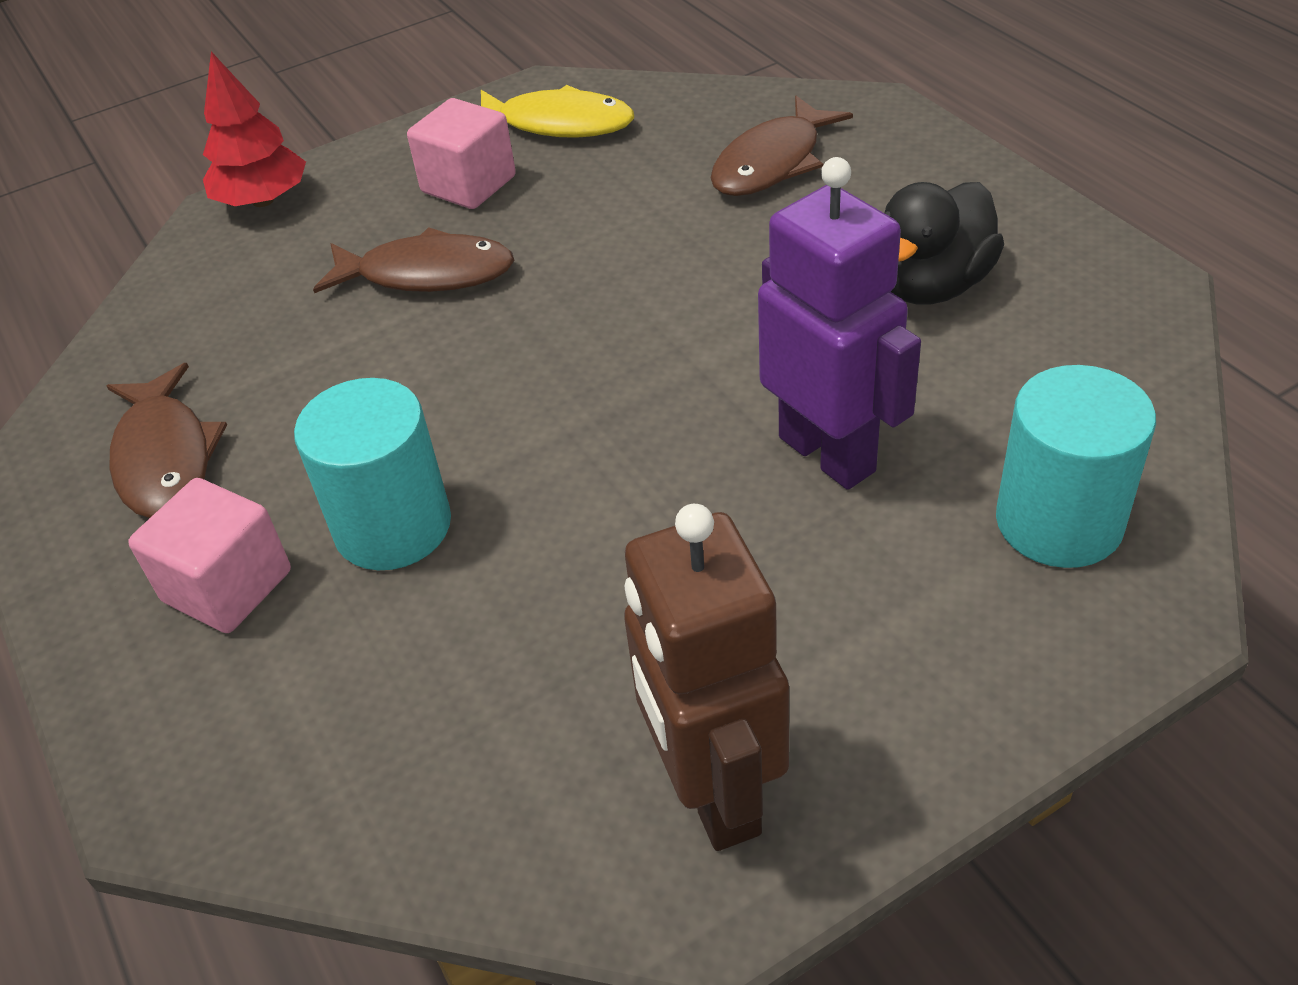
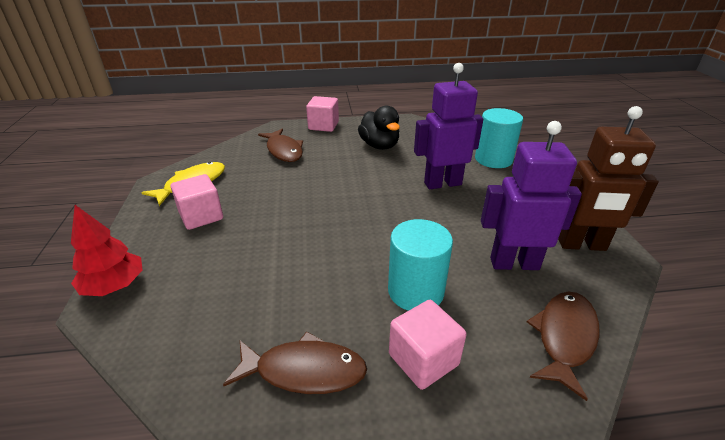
camera: 70 degrees left, 10 degrees down
(427, 274) = (252, 243): brown fish -> brown fish (564, 338)
(559, 662) = (514, 263): none -> purple robot
(950, 162) = (323, 126): none -> pink cube

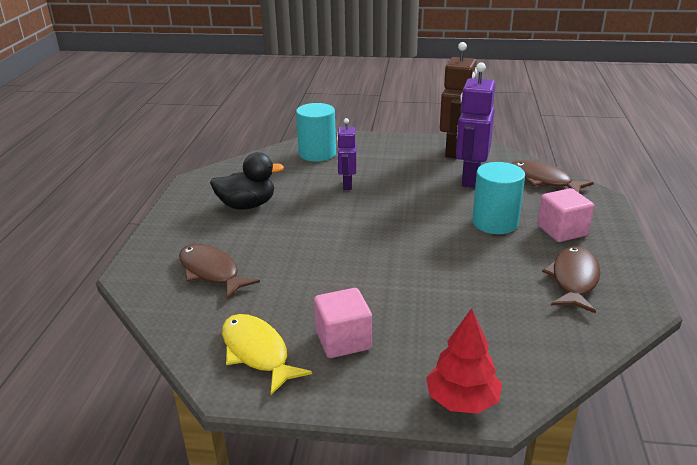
camera: 75 degrees left, 5 degrees down
(284, 151) = (211, 272): brown fish -> brown fish turned 120 degrees counterclockwise
(323, 126) = (160, 236): pink cube -> none
(442, 183) = (347, 185): purple robot -> purple robot, size x0.59

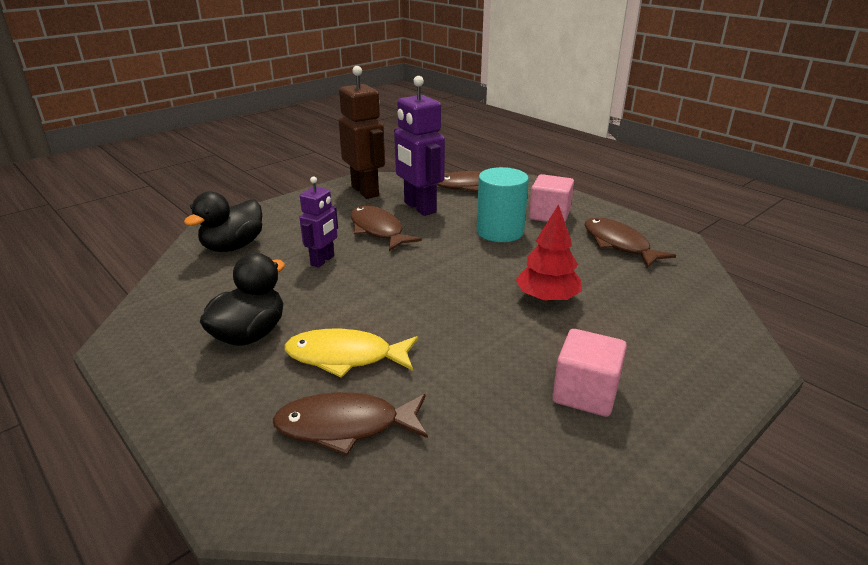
camera: 50 degrees left, 0 degrees up
(257, 352) = (548, 464): yellow fish -> yellow fish (345, 357)
(317, 153) = (233, 246): turquoise cylinder -> black duck
(347, 185) = (323, 261): purple robot -> purple robot turned 105 degrees counterclockwise
(413, 182) = (378, 230): none -> brown fish
(462, 400) = (732, 372): red tree -> red tree (547, 298)

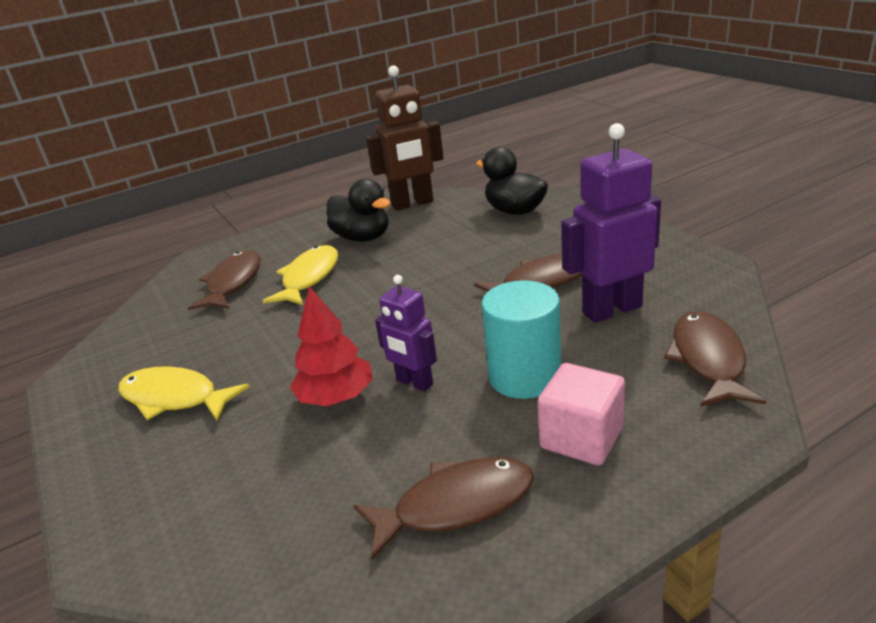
camera: 105 degrees right, 0 degrees up
(323, 261) = (473, 255): purple robot -> purple robot (414, 383)
(365, 191) = (668, 267): brown robot -> brown robot (412, 204)
(585, 393) = (174, 398): pink cube -> yellow fish

